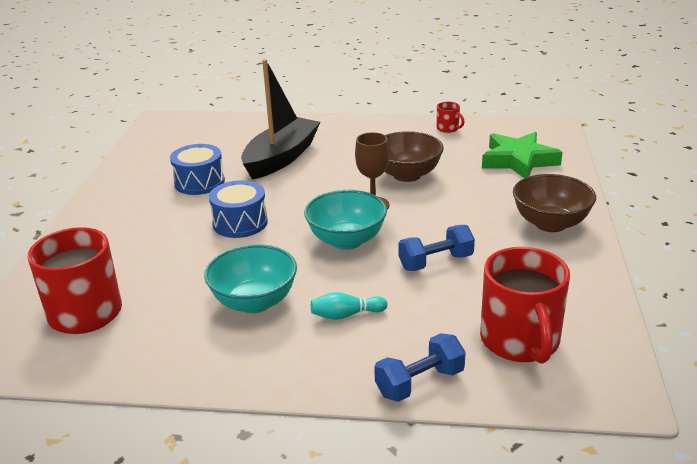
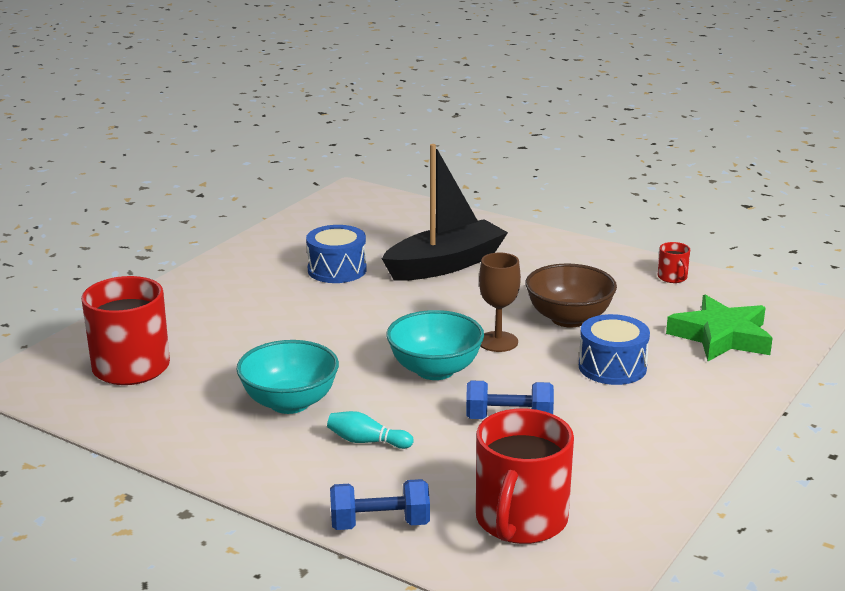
camera: 25 degrees right, 5 degrees down
(240, 223) = (342, 322): blue drum -> blue drum (612, 367)
(550, 223) = (683, 416): brown bowl -> none

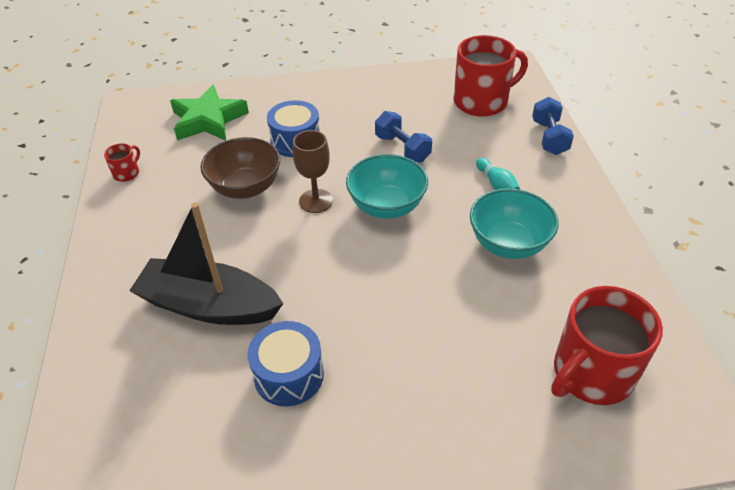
camera: 130 degrees left, 20 degrees up
(380, 524) = (549, 137): blue dumbbell -> blue dumbbell turned 45 degrees clockwise

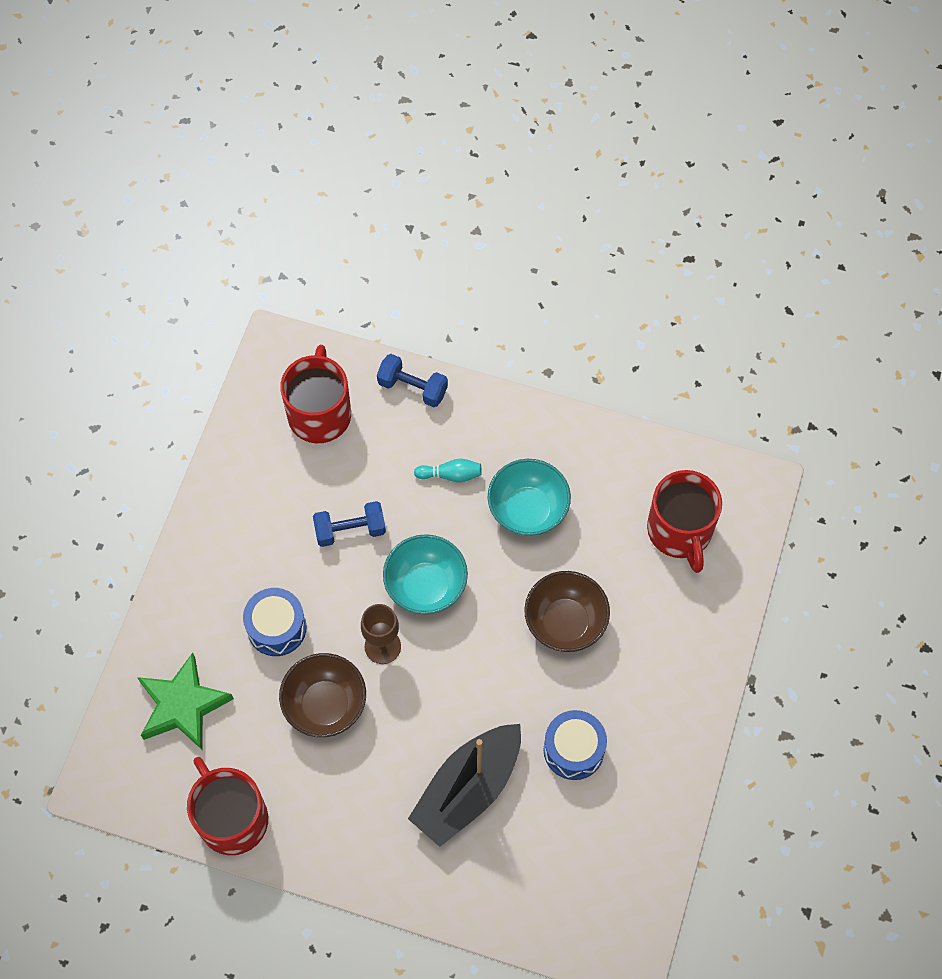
camera: 65 degrees left, 20 degrees up
(127, 173) = (232, 818): red mug -> red mug, size x2.29
(419, 314) = (565, 622): none -> brown bowl

